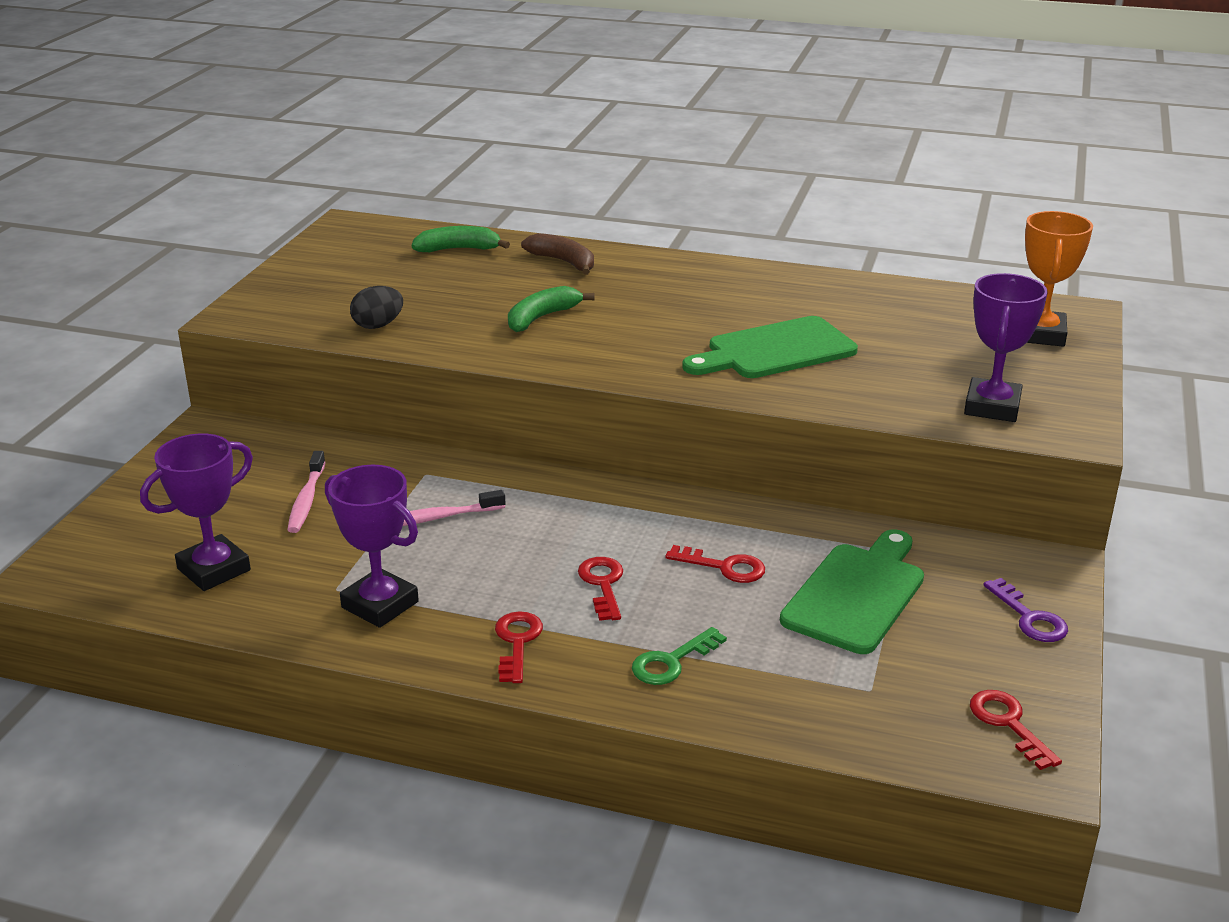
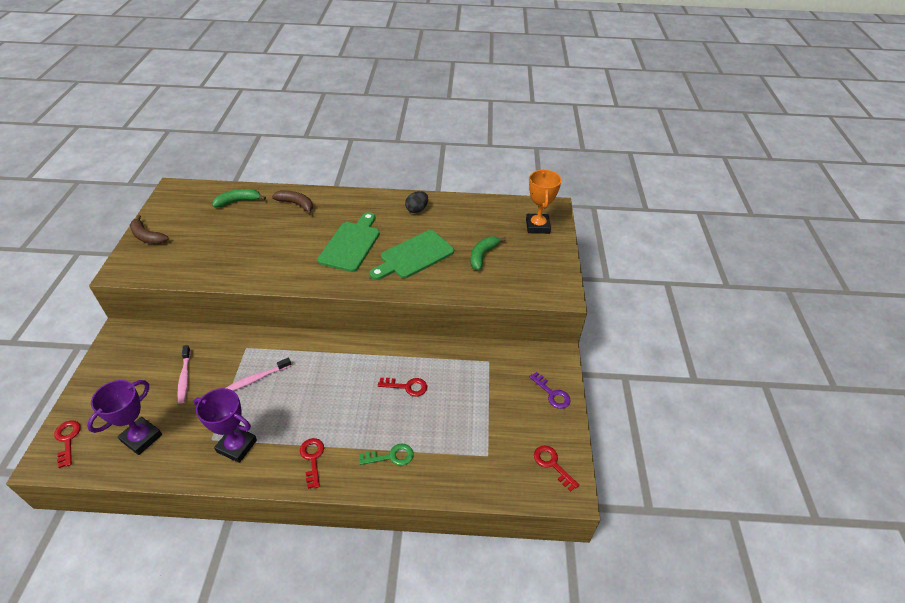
camera: 15 degrees left, 15 degrees up
(289, 279) = (147, 237): none -> brown banana
(378, 325) = (203, 267): black egg -> black egg (417, 209)
(541, 317) = (291, 248): green banana -> green banana (482, 255)
(603, 584) = (349, 410): red key -> red key (67, 439)
(671, 662) = (391, 456): green key -> green key turned 135 degrees counterclockwise
(857, 594) = (472, 393): green cutting board -> green cutting board (351, 244)
(992, 407) = (523, 281): purple trophy -> none

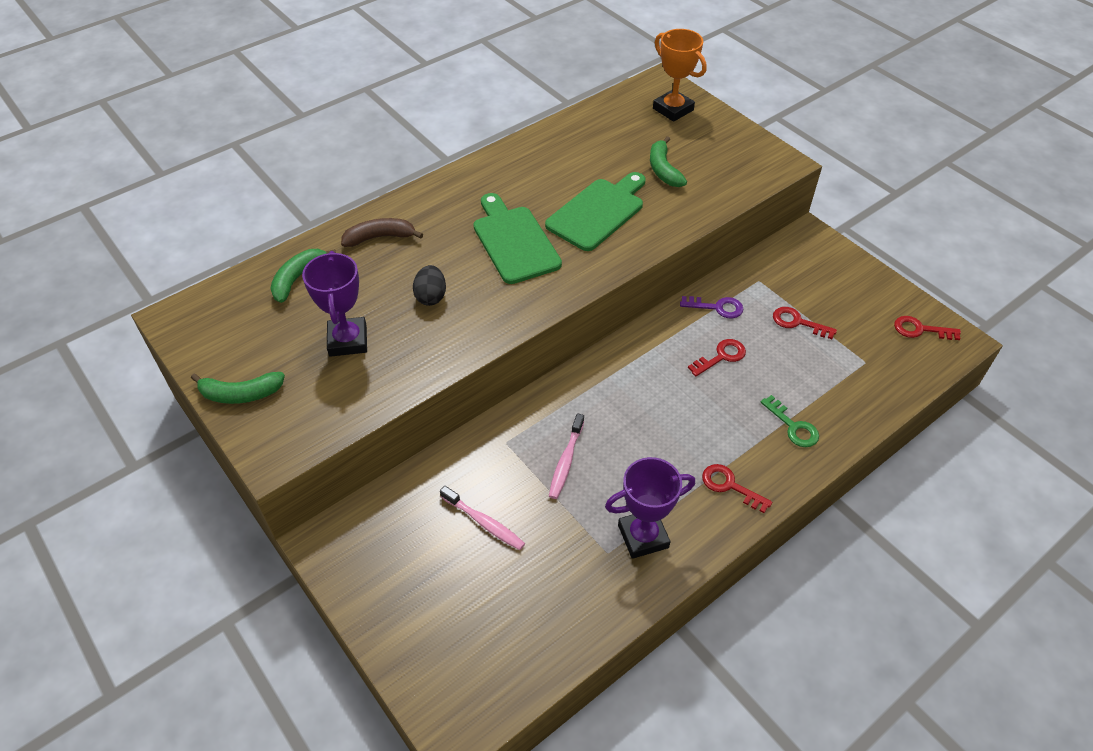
camera: 40 degrees left, 5 degrees up
(67, 439) = (447, 689): red key -> red key (797, 322)
(141, 438) = (531, 614): purple trophy -> purple trophy (348, 340)
(147, 237) = (241, 394): brown banana -> green banana
(391, 456) = (793, 426): green key -> green key turned 105 degrees clockwise
(414, 256) = (598, 212): green cutting board -> green cutting board turned 150 degrees counterclockwise
(417, 209) = (529, 162): black egg -> black egg (431, 296)
(552, 394) = (846, 271): purple key -> purple key (717, 307)

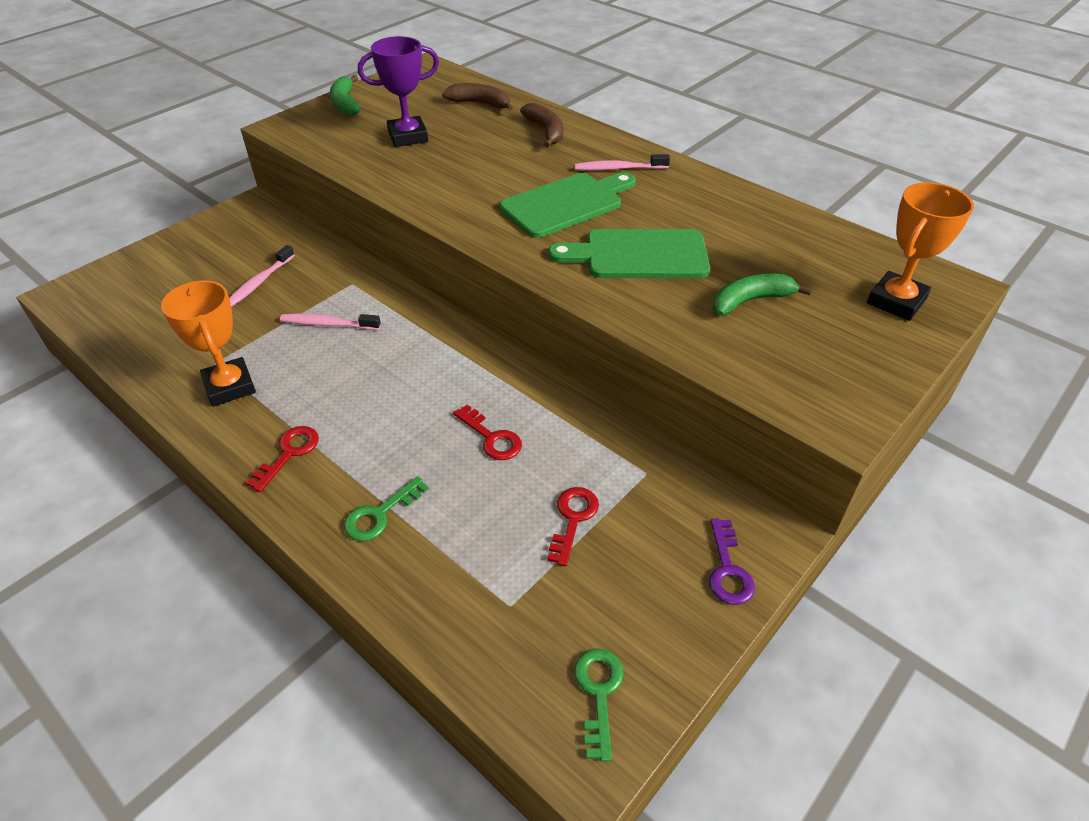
camera: 80 degrees right, 5 degrees down
(298, 278) = (480, 104): green banana -> brown banana
(431, 296) = (471, 168): black egg -> none
(466, 202) = (618, 168): none -> pink toothbrush
(598, 212) = (639, 255): green cutting board -> green cutting board turned 150 degrees clockwise
(643, 536) = (230, 386): purple trophy -> orange trophy
(717, 307) = (579, 430): purple key -> purple key (728, 570)
(920, 330) = (598, 693): red key -> green key

